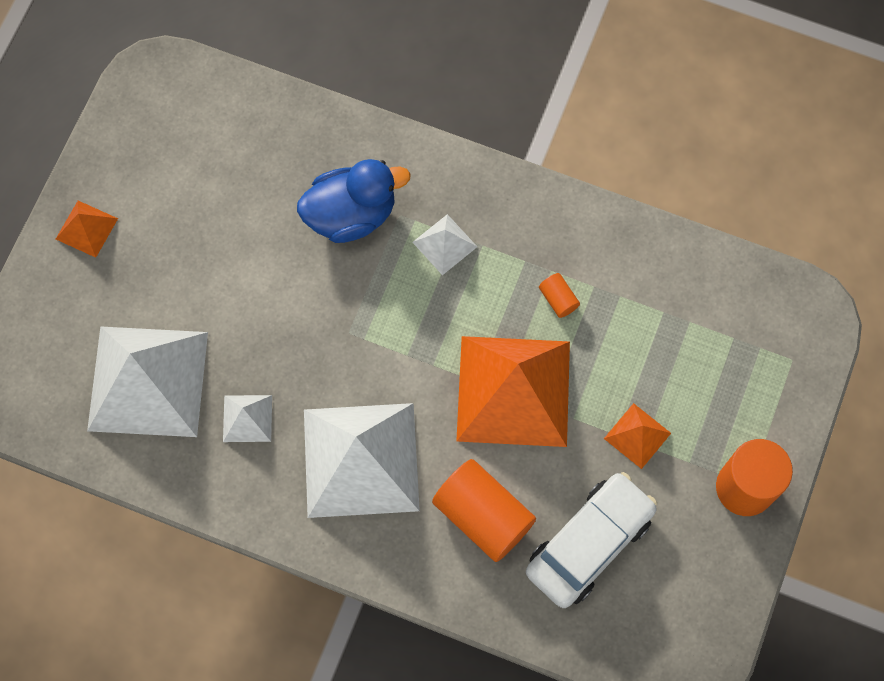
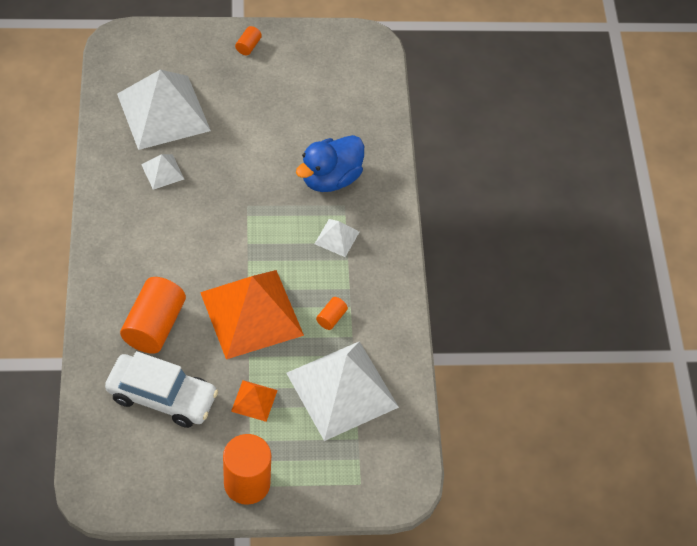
camera: 60 degrees right, 15 degrees down
(86, 228) = (248, 46): orange pyramid -> orange cylinder
(351, 214) = (330, 178): blue duck -> blue duck turned 90 degrees clockwise
(361, 460) = (162, 242): white pyramid -> white pyramid (342, 390)

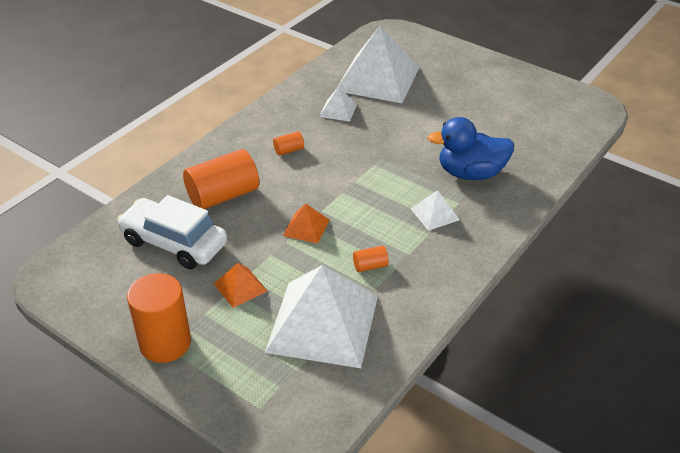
camera: 45 degrees right, 15 degrees down
(162, 396) = (174, 243): white car -> white car turned 150 degrees clockwise
(248, 46) = (486, 69): orange cylinder -> orange cylinder (289, 150)
(252, 313) = (306, 227): orange pyramid -> orange pyramid, size x0.44

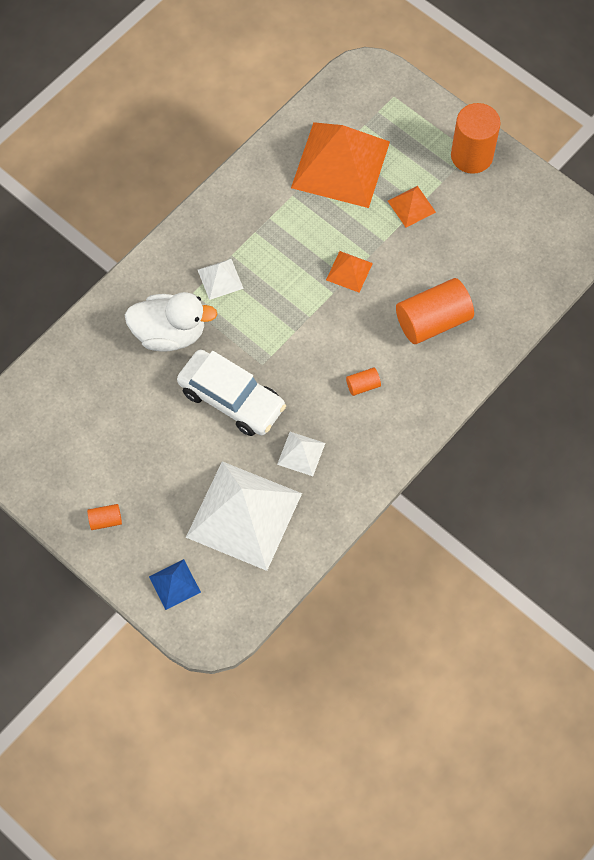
camera: 175 degrees left, 25 degrees up
(174, 243) = (476, 262): white car -> white car (231, 399)
(322, 323) = (340, 164): white pyramid -> orange pyramid
(370, 266) = (293, 220): orange cylinder -> orange cylinder (105, 520)
(420, 47) = (174, 584): none -> blue pyramid
(470, 173) = (170, 333): blue duck -> white duck

